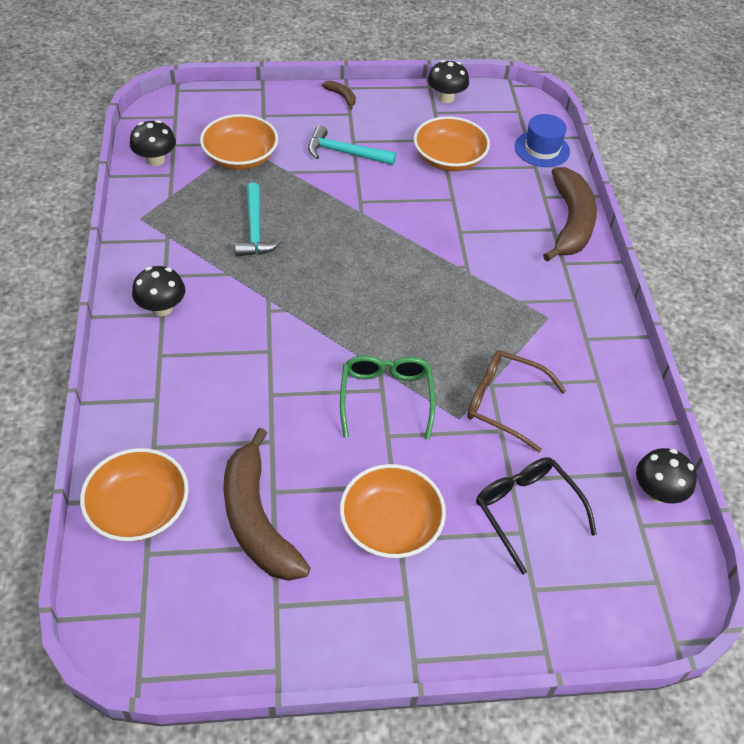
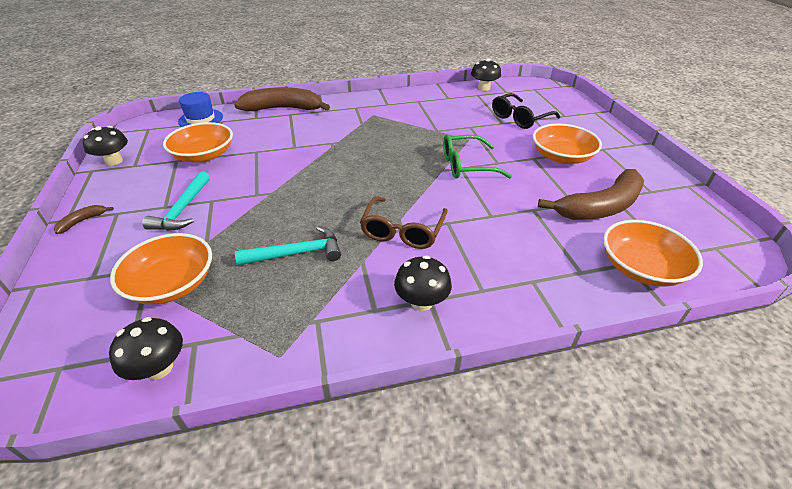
camera: 95 degrees left, 10 degrees down
(504, 403) = (449, 126): brown glasses -> brown glasses (403, 231)

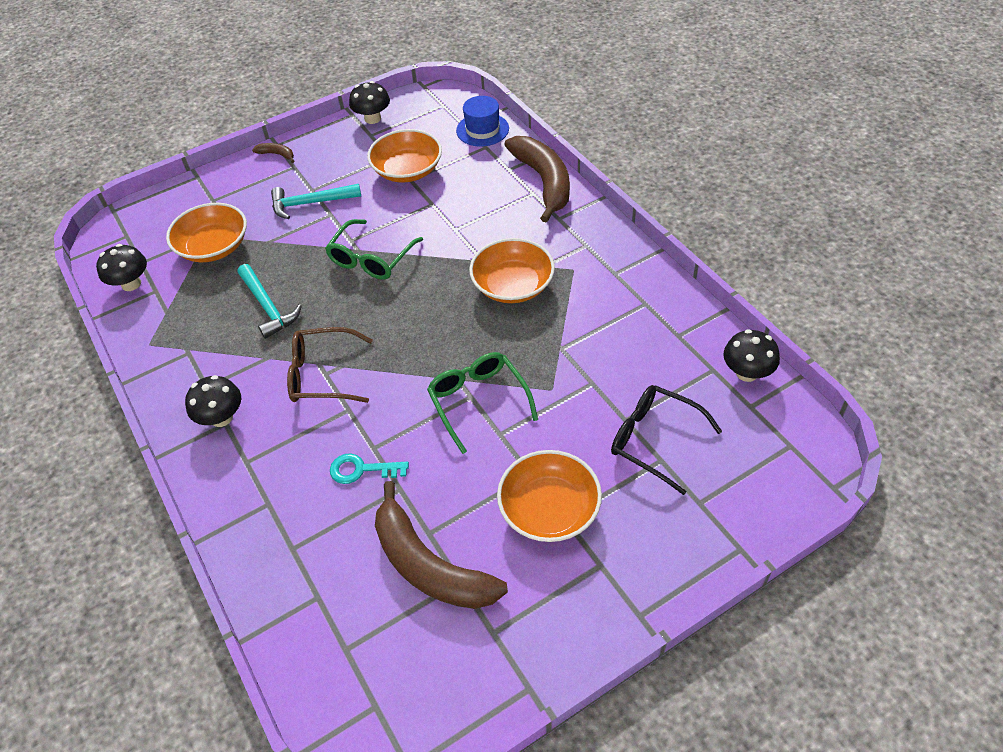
camera: 75 degrees right, 10 degrees up
(289, 187) = (371, 259): none -> green glasses
(511, 224) = (362, 470): none -> turquoise key
(641, 268) = (313, 612): orange bowl -> orange bowl (512, 285)

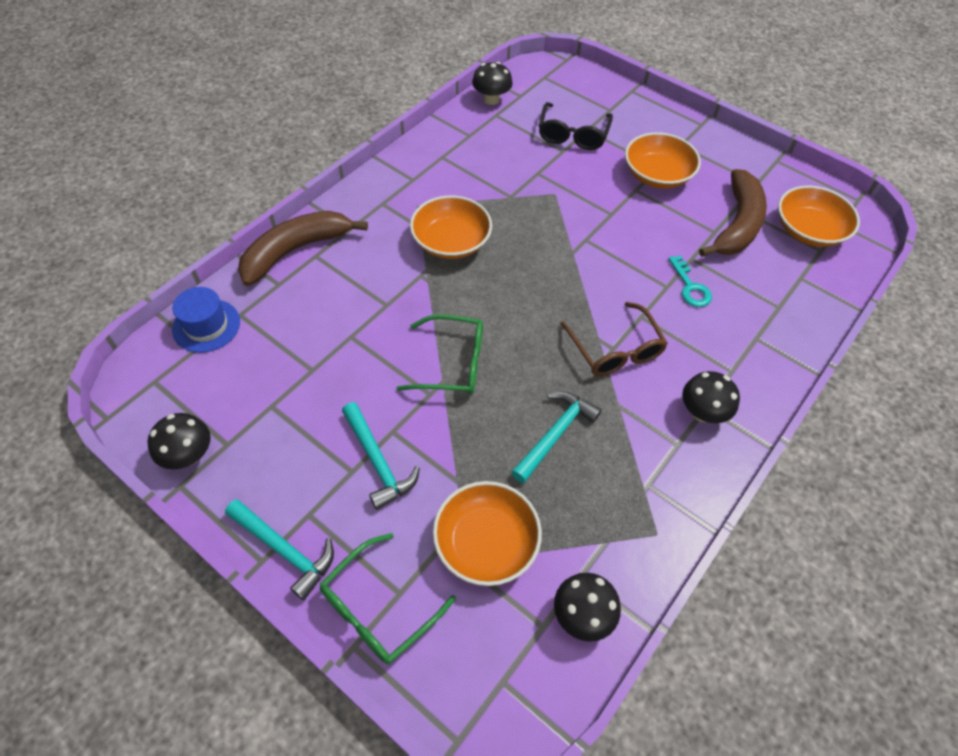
camera: 115 degrees left, 5 degrees up
(277, 154) = (285, 550): brown banana -> turquoise hammer
(407, 170) = (295, 378): orange bowl -> orange bowl (808, 230)
(478, 401) = (588, 233): green glasses -> green glasses (378, 608)

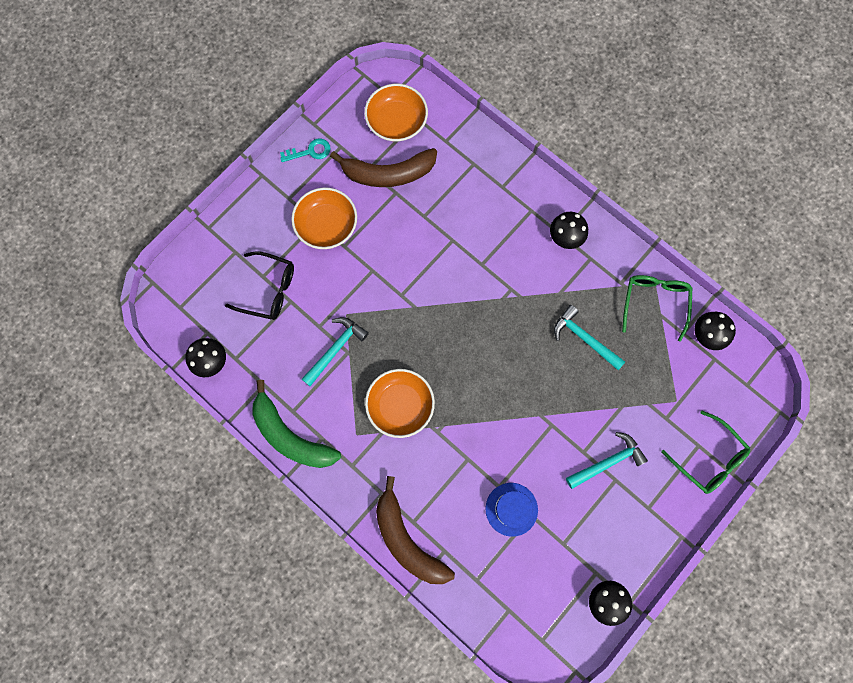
camera: 85 degrees left, 20 degrees up
(206, 325) = (487, 607): blue hat -> blue hat (511, 509)
(285, 550) = (673, 521): turquoise hammer -> turquoise hammer (335, 349)
(415, 156) = (290, 436): none -> green banana
(452, 363) = (525, 408): green glasses -> green glasses (654, 303)
(486, 542) = (664, 390): orange bowl -> none
(615, 350) = (512, 287): brown glasses -> none
(690, 287) = (453, 223): turquoise key -> turquoise key (310, 151)
(737, 224) = (388, 173): brown banana -> brown banana turned 150 degrees clockwise

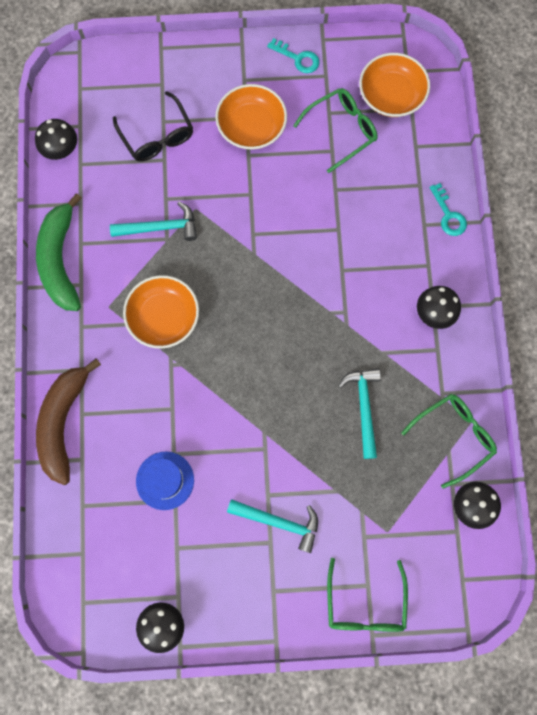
camera: 45 degrees right, 0 degrees up
(388, 173) = (341, 130): brown banana -> green glasses
(511, 166) = (448, 215): none -> turquoise key

